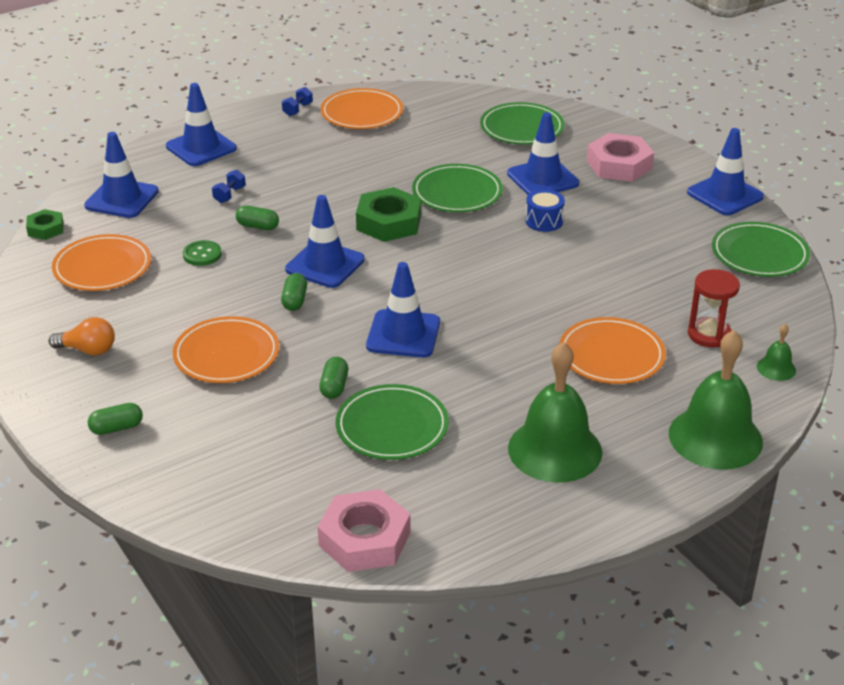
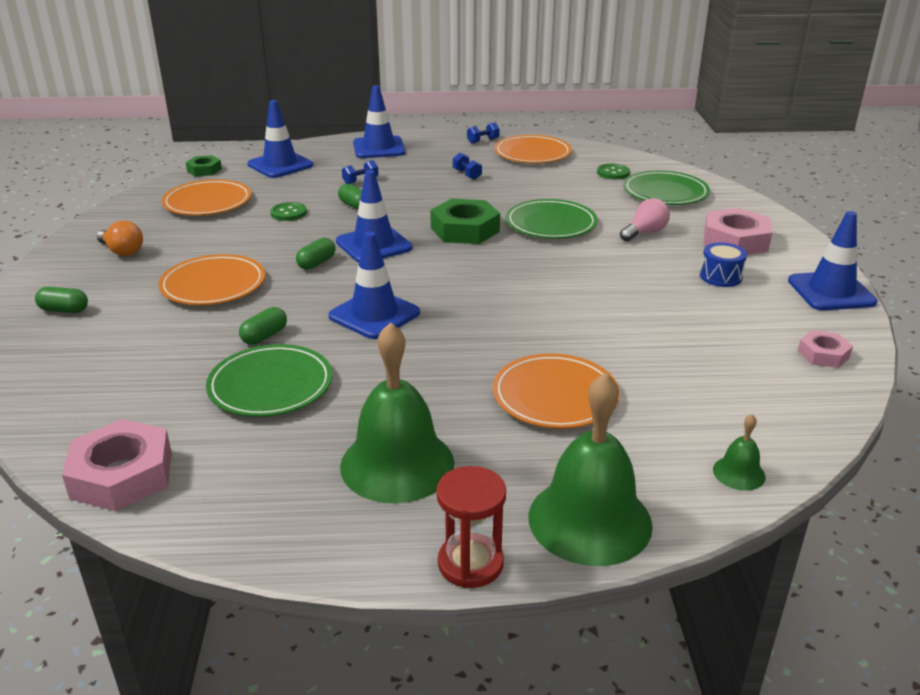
camera: 30 degrees right, 5 degrees down
(325, 157) = (467, 175): none -> blue dumbbell
(457, 117) = (613, 173): none -> green button
(542, 178) = (645, 233): blue traffic cone -> pink light bulb
(544, 221) = (610, 264): blue drum -> blue drum (720, 277)
(709, 334) = (687, 412): red hourglass -> red hourglass (470, 563)
(759, 254) = (823, 354): green plate -> pink nut

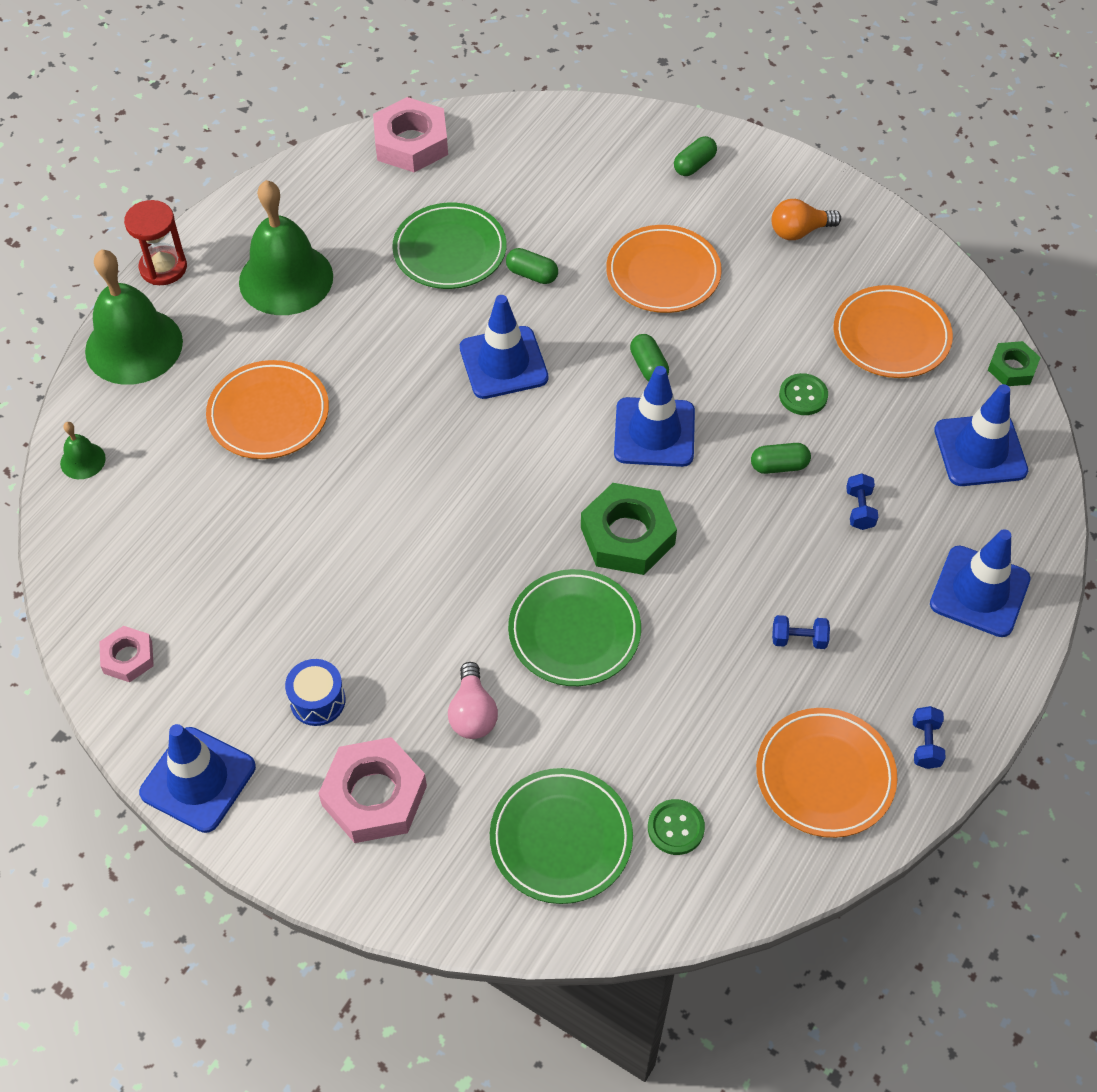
camera: 125 degrees right, 25 degrees up
(264, 336) = (532, 274): green capsule -> green capsule turned 45 degrees counterclockwise

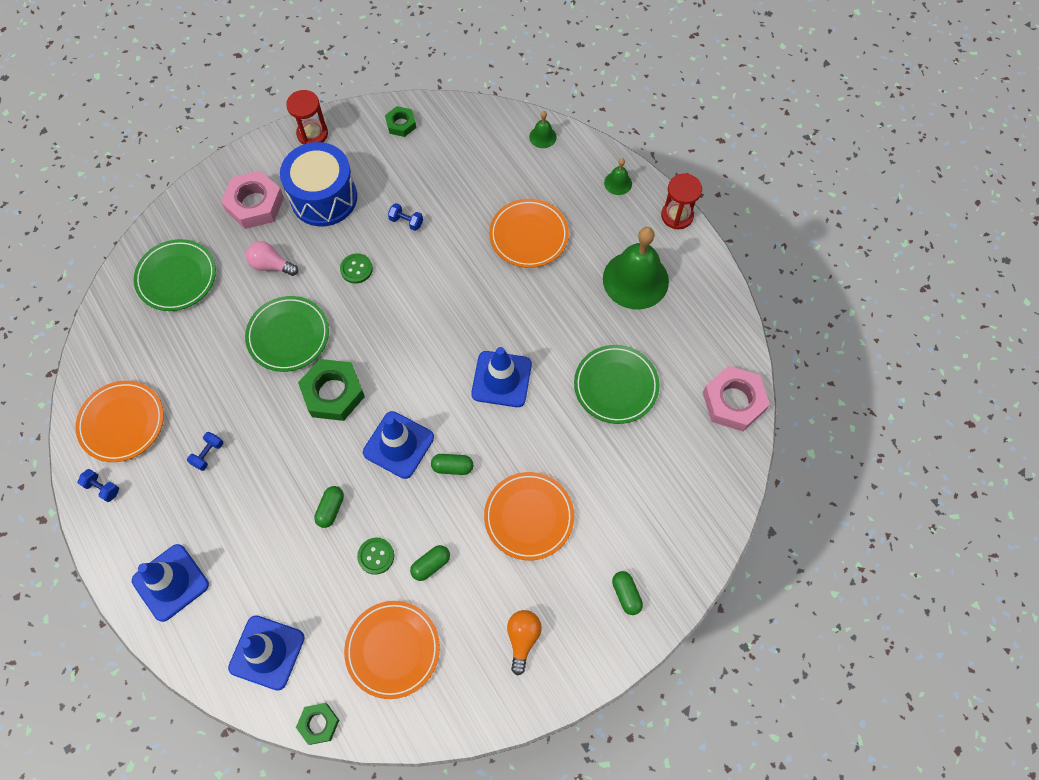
camera: 115 degrees right, 10 degrees up
(128, 657) = (401, 124): pink nut -> green nut
(134, 346) = (618, 183): green bell -> green bell, size x0.44
(198, 780) = (312, 134): blue traffic cone -> red hourglass
(317, 701) = (324, 197): blue drum -> blue drum, size x2.11
(532, 274) = (569, 429): green capsule -> green capsule (431, 565)
(675, 828) = (145, 333): green button -> green button (356, 269)
(859, 509) = (270, 542): blue dumbbell -> blue dumbbell (406, 221)

